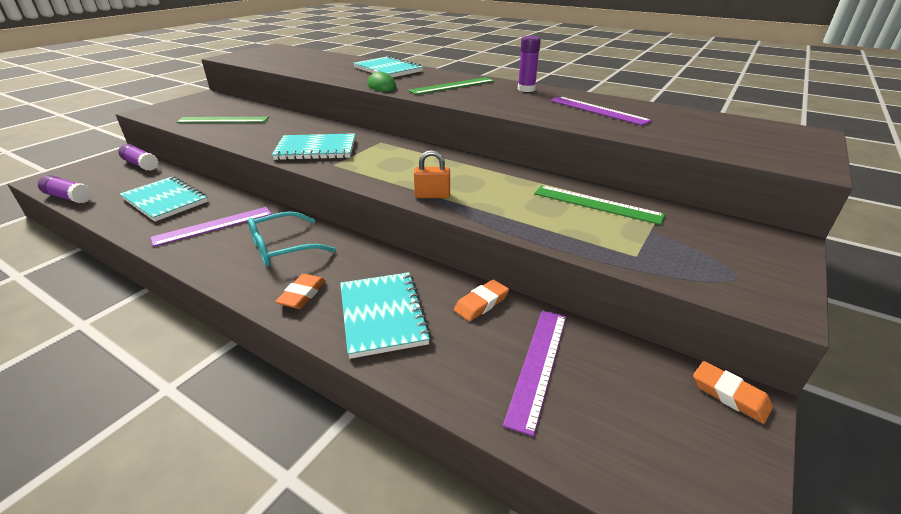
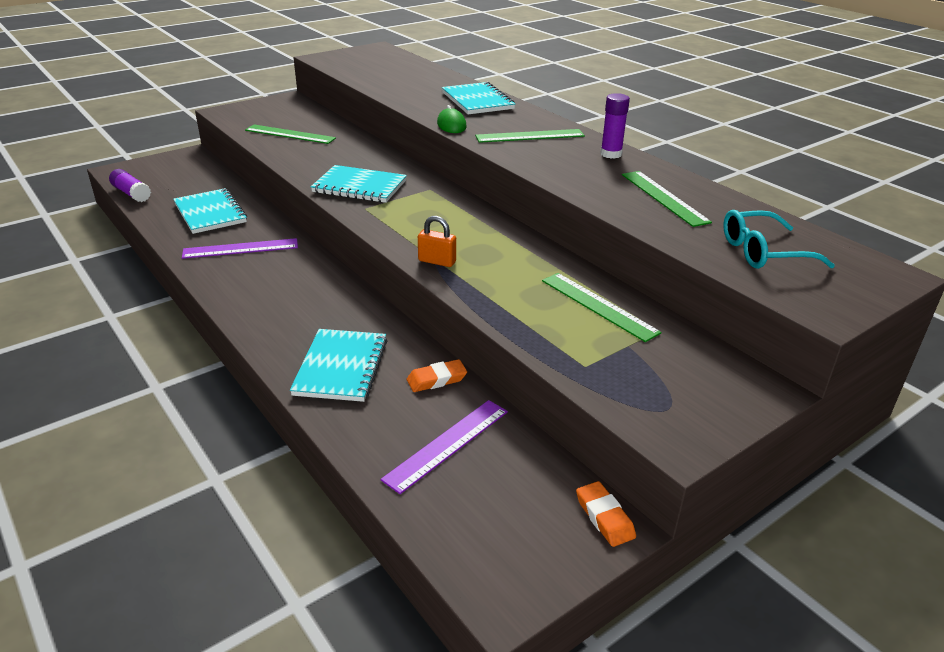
camera: 20 degrees right, 0 degrees up
(141, 164) = (204, 168): purple glue stick -> none
(283, 248) = (290, 284): turquoise glasses -> turquoise glasses (763, 252)
(302, 294) = (283, 332): orange eraser -> none
(597, 110) = (663, 197): purple ruler -> green ruler

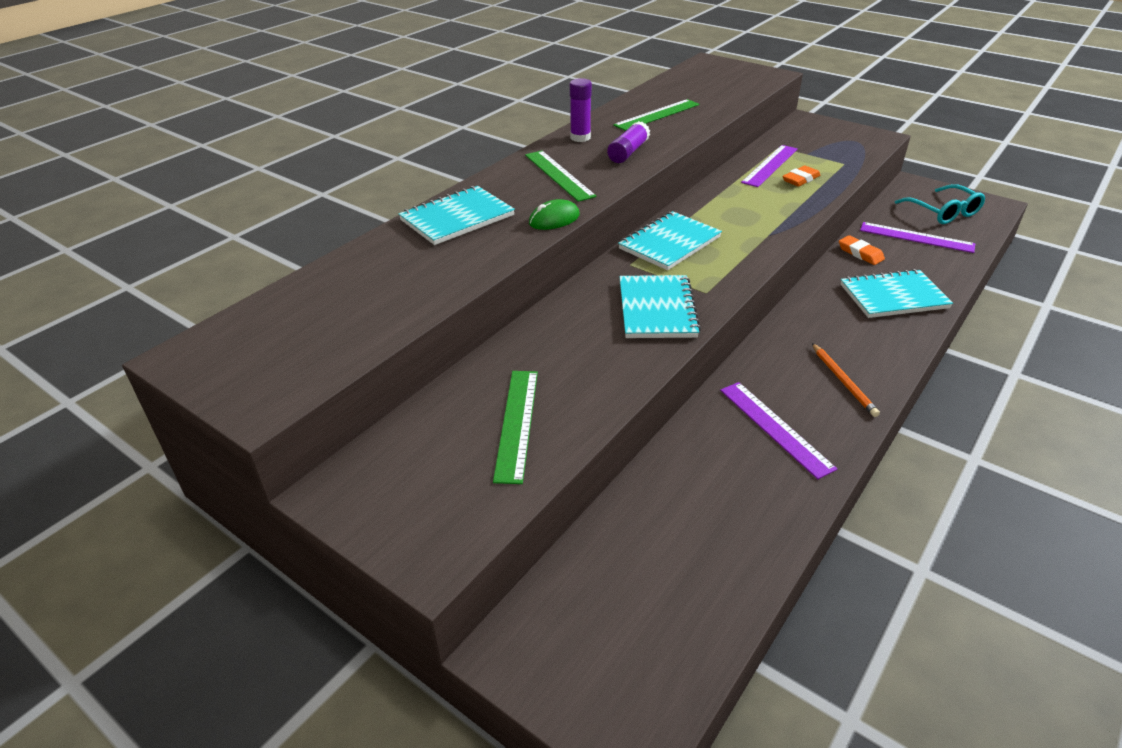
camera: 105 degrees left, 5 degrees up
(131, 193) = (712, 644): purple glue stick -> purple glue stick (628, 152)
(210, 213) = (711, 500): turquoise notebook -> turquoise notebook (669, 243)
(255, 291) = (843, 381): none -> orange pencil
(437, 261) = (772, 232): orange padlock -> none
(598, 306) = (770, 165): green ruler -> purple ruler
(604, 517) = (910, 186): orange eraser -> orange eraser (800, 179)
(763, 252) = (715, 87): turquoise glasses -> turquoise glasses (943, 212)

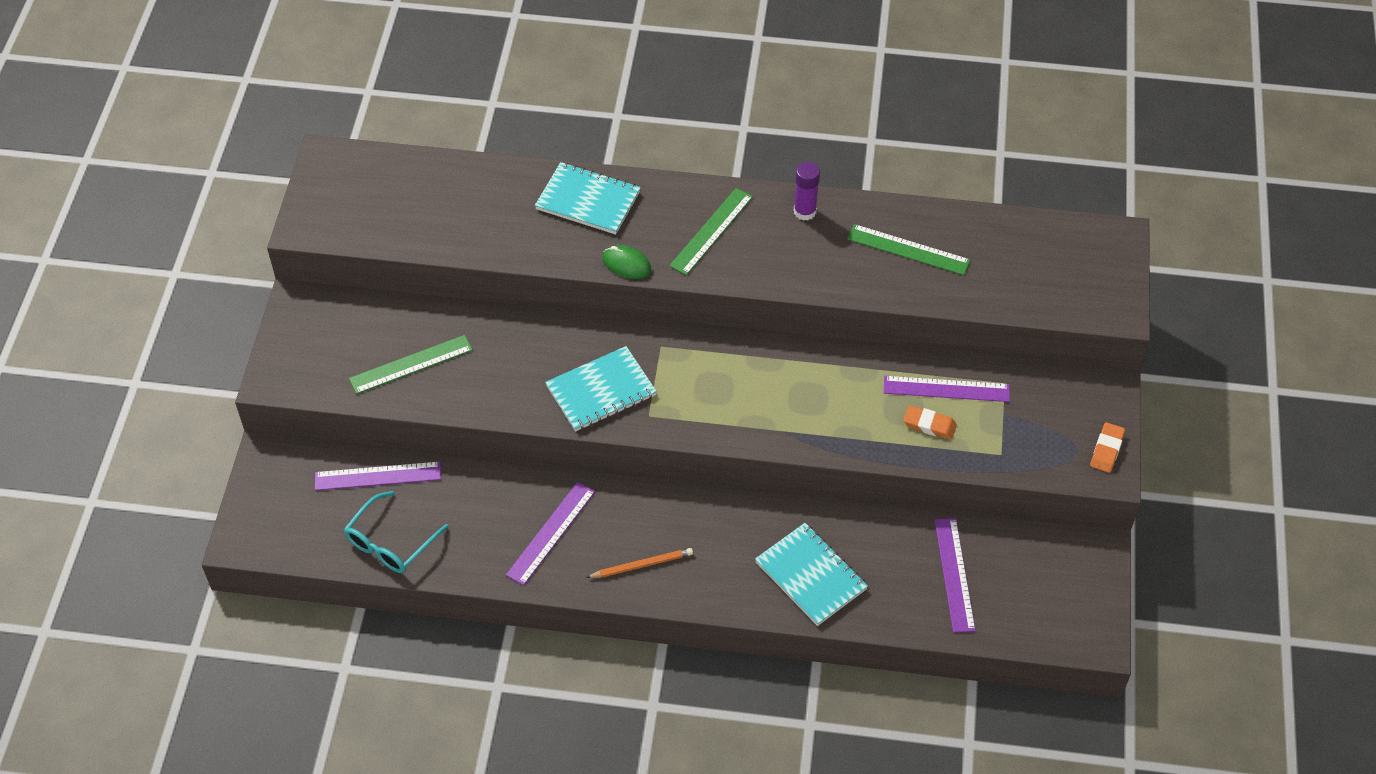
camera: 60 degrees right, 15 degrees up
(615, 543) = (378, 476): none -> purple ruler
(628, 152) = (796, 261): purple glue stick -> none
(669, 243) = (717, 361): turquoise notebook -> none
(843, 381) = (642, 565): orange pencil -> orange pencil turned 150 degrees counterclockwise
(860, 253) = (882, 531): orange eraser -> orange eraser (1106, 450)
(943, 212) = (1038, 590): turquoise glasses -> turquoise glasses (391, 542)

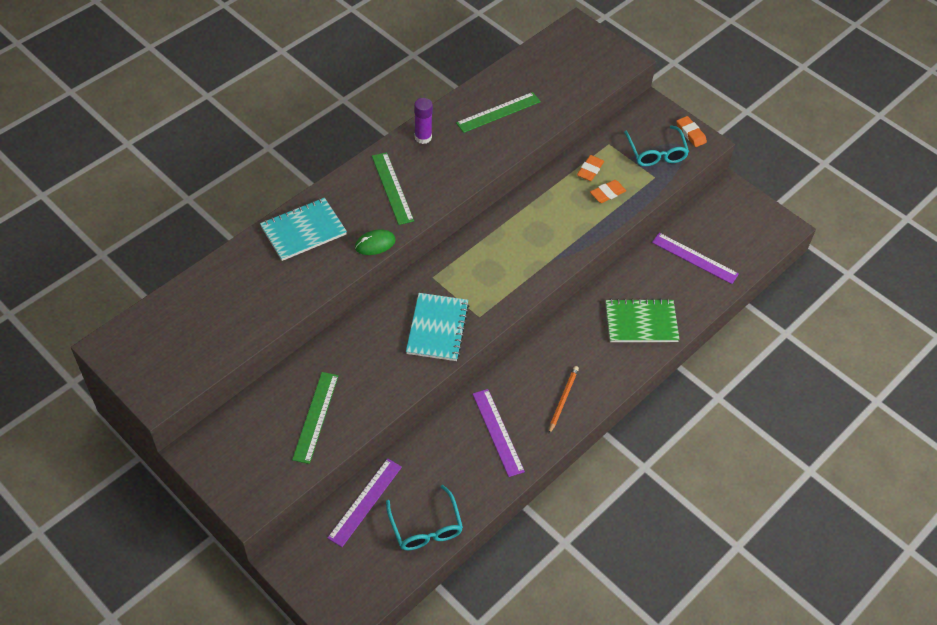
camera: 55 degrees left, 0 degrees up
(810, 576) = (641, 322): turquoise notebook -> green notebook
(946, 389) = (590, 170): purple ruler -> orange eraser
(1039, 434) = (656, 153): none -> turquoise glasses

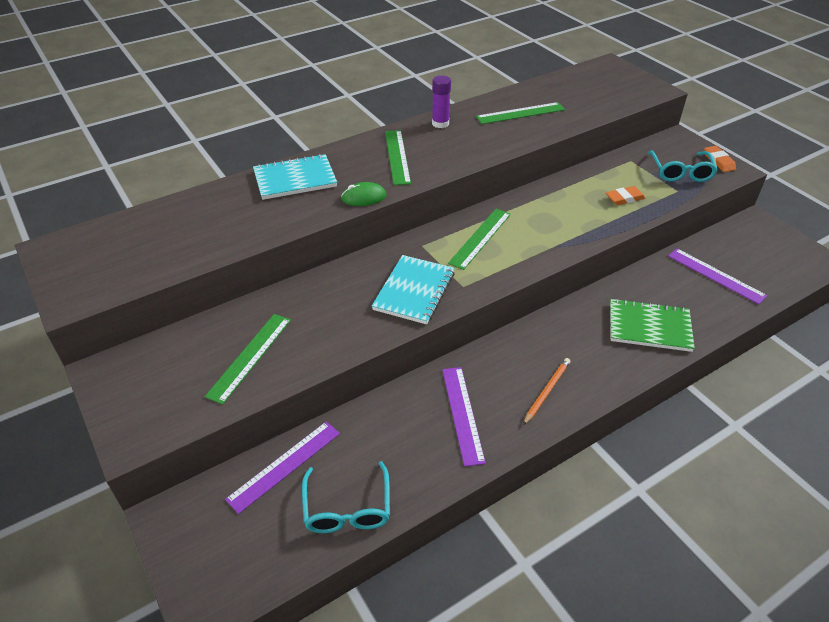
camera: 15 degrees right, 10 degrees down
(483, 260) = (480, 238): none -> green ruler
(590, 170) = (608, 178): orange eraser -> none

